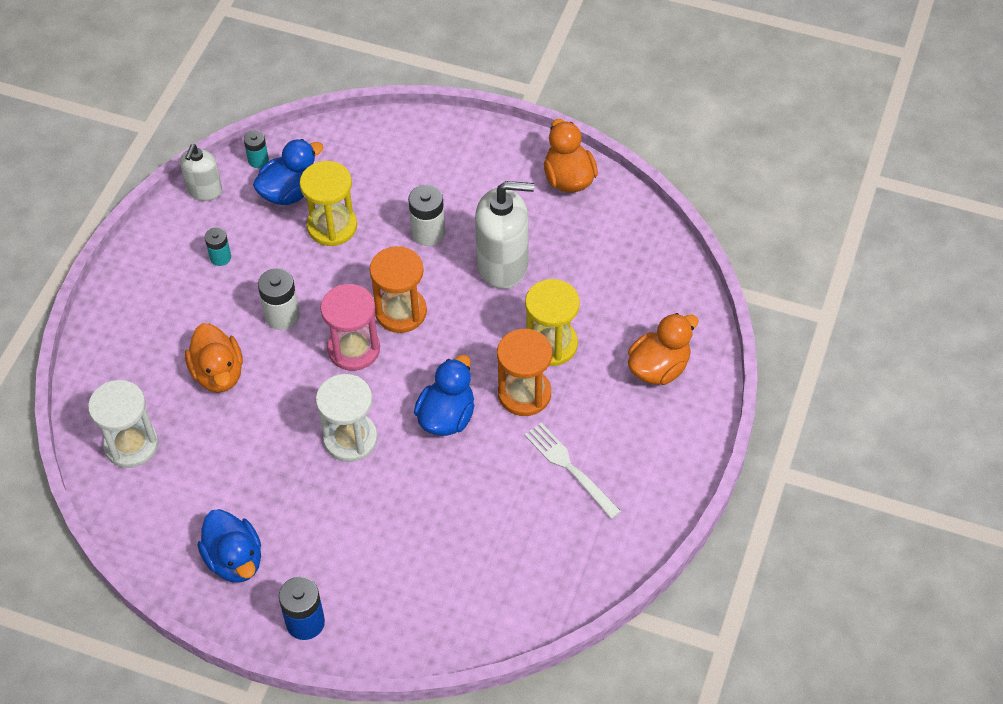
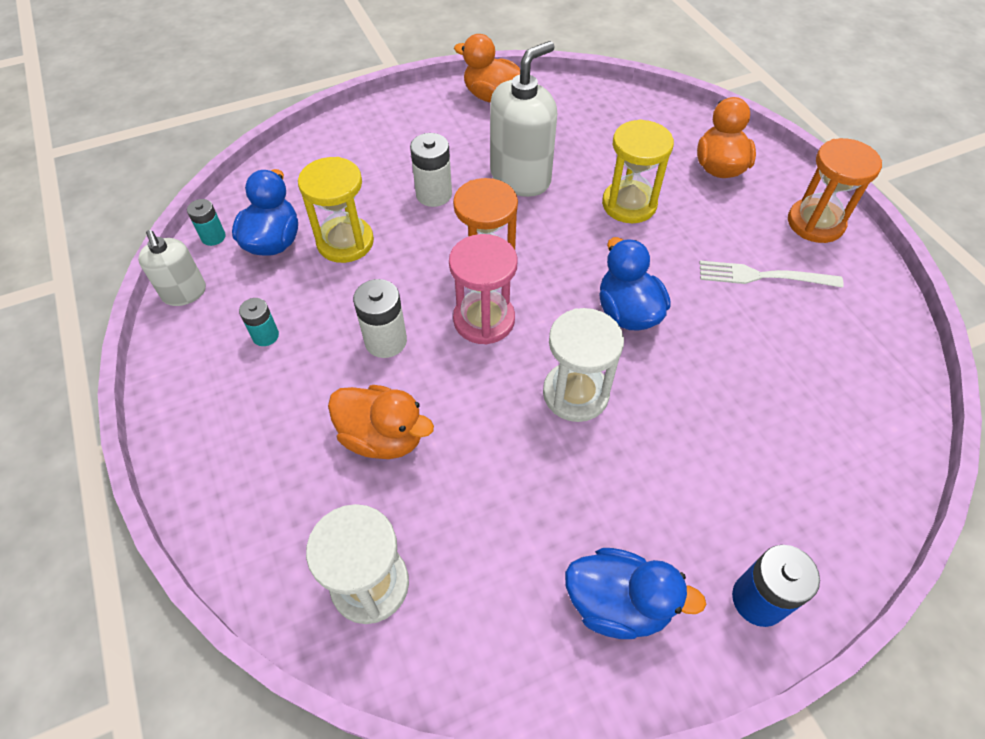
camera: 45 degrees left, 0 degrees up
(524, 394) = (659, 251): orange hourglass -> orange hourglass (815, 223)

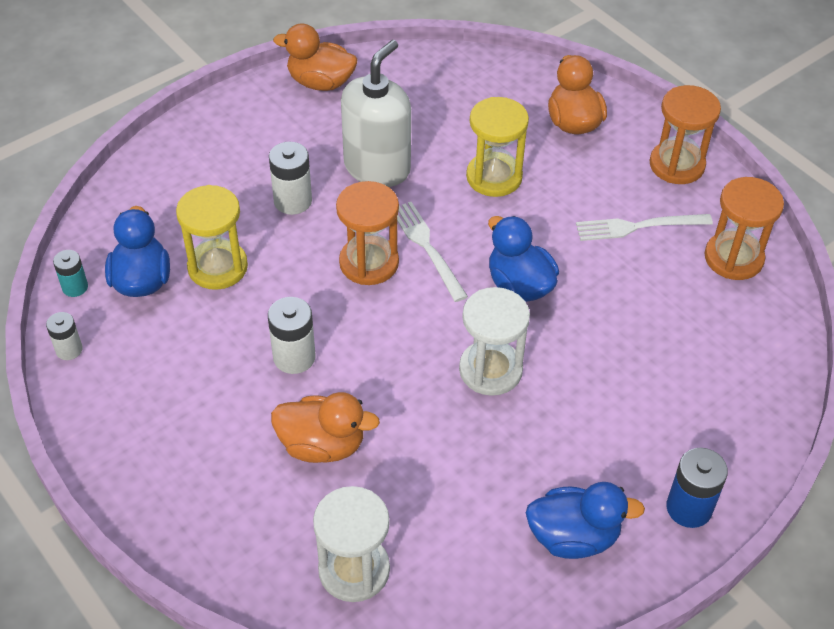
camera: 15 degrees left, 5 degrees down
(184, 293) = (69, 349): white soap dispenser -> white battery
(265, 336) = (171, 375): turquoise battery -> none
(484, 320) = (384, 318): pink hourglass -> none
(546, 259) = (427, 247): none -> white fork
(859, 326) = (733, 258): none -> orange hourglass

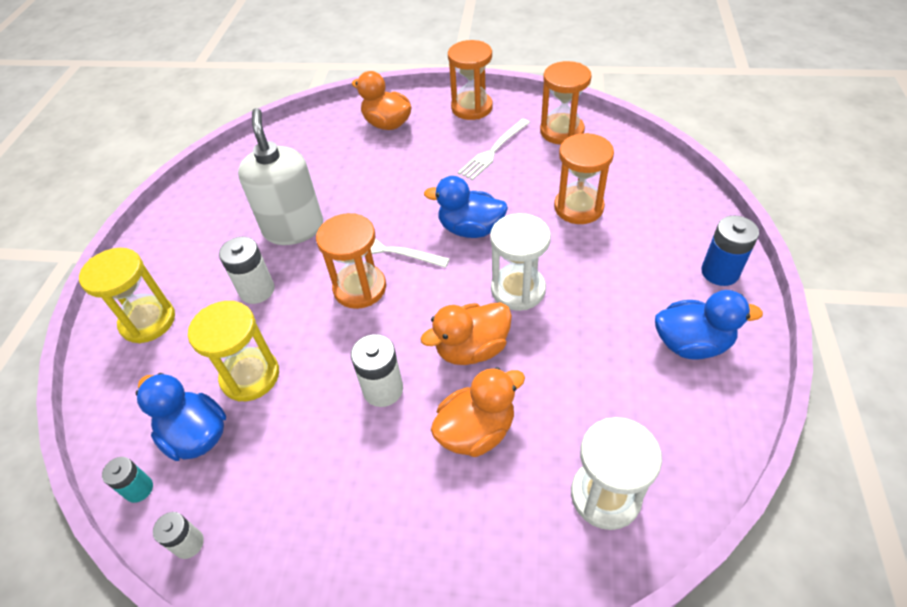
camera: 40 degrees left, 0 degrees up
(320, 82) = (190, 206): orange duck -> orange duck (472, 349)
(494, 177) = (377, 182): yellow hourglass -> yellow hourglass (148, 321)
(573, 537) = (691, 343): blue duck -> blue duck turned 45 degrees clockwise
(643, 344) = (578, 207): none -> orange hourglass

